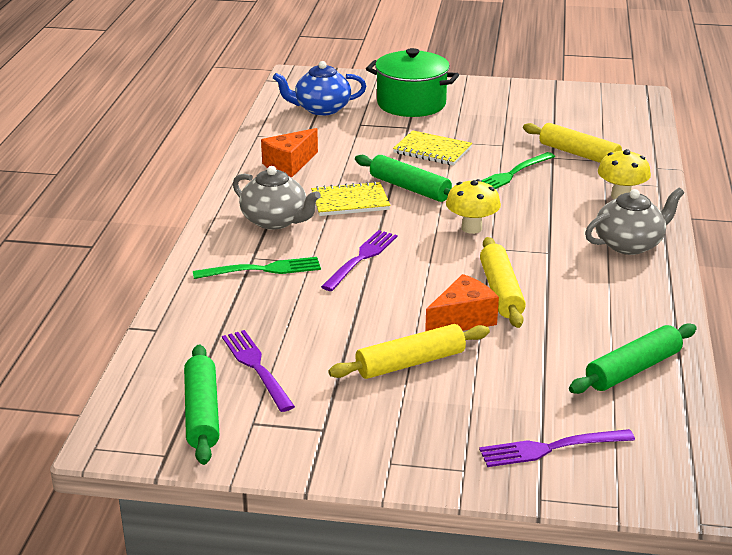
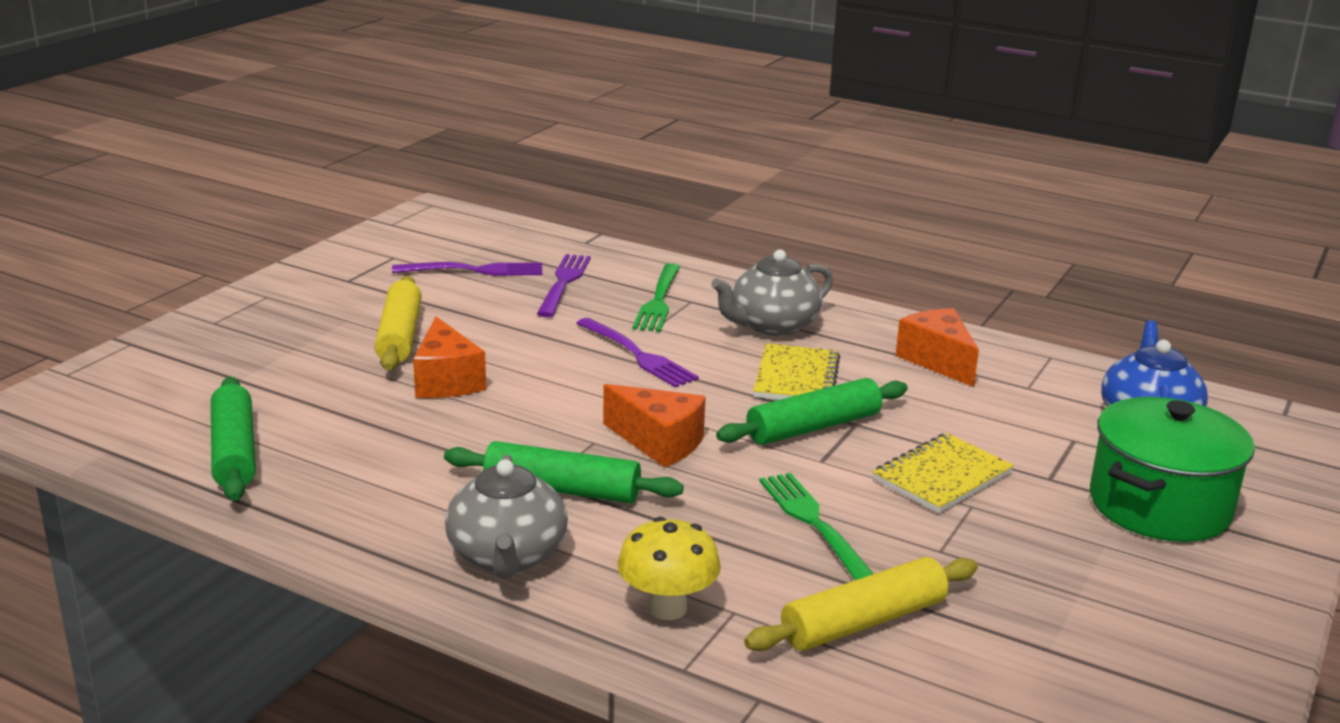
camera: 110 degrees right, 5 degrees down
(202, 413) = (431, 242): green rolling pin -> green rolling pin (562, 490)
(471, 228) = (659, 442): yellow mushroom -> orange cheese
(501, 291) = (481, 419): yellow rolling pin -> none
(551, 448) = (182, 367): purple fork -> purple fork (563, 283)

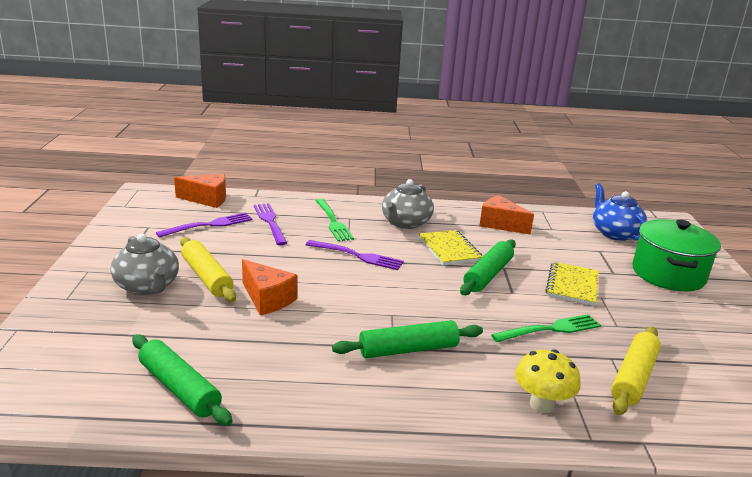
camera: 30 degrees left, 0 degrees up
(507, 556) = (426, 403): grey teapot -> grey teapot (148, 286)
(659, 442) = (426, 305): orange cheese -> orange cheese (207, 199)
(814, 524) = (550, 329): green fork -> green fork turned 120 degrees clockwise

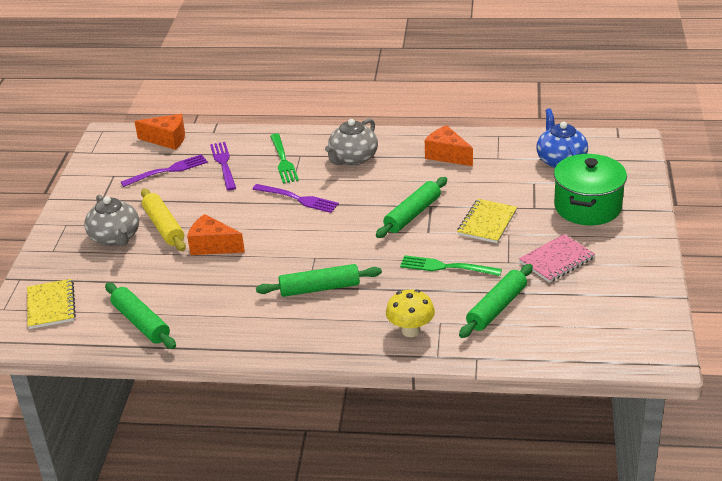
camera: 10 degrees right, 10 degrees up
(267, 299) = (212, 246): orange cheese -> orange cheese turned 150 degrees clockwise
(449, 249) = (386, 188): yellow notebook -> yellow notebook (51, 305)
(550, 329) = (446, 267): green fork -> green fork turned 150 degrees counterclockwise
(634, 378) = (497, 308): yellow rolling pin -> green rolling pin
(670, 325) = (556, 260): none -> pink notebook

